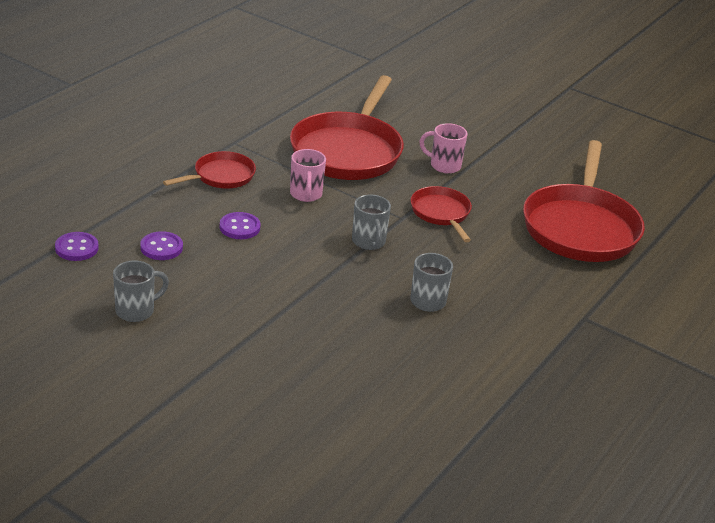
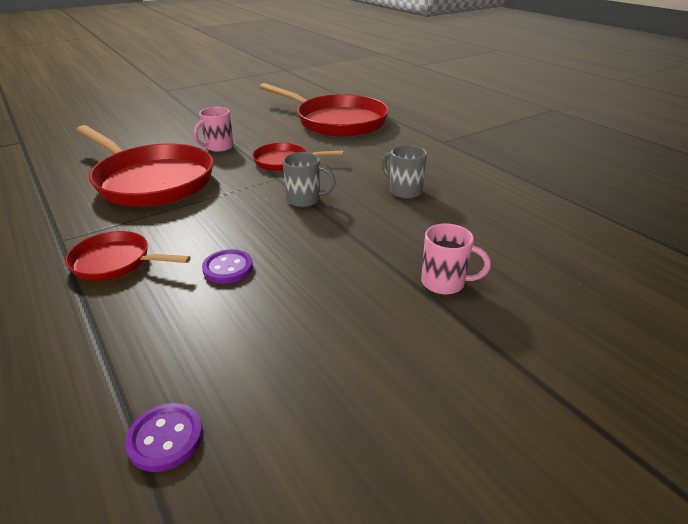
camera: 65 degrees left, 0 degrees up
(136, 311) = (357, 392): grey mug -> none
(161, 247) = (226, 340): purple button -> none
(221, 176) = (116, 262): red pan -> red pan turned 60 degrees counterclockwise
(306, 195) = (202, 216): pink mug -> pink mug (444, 283)

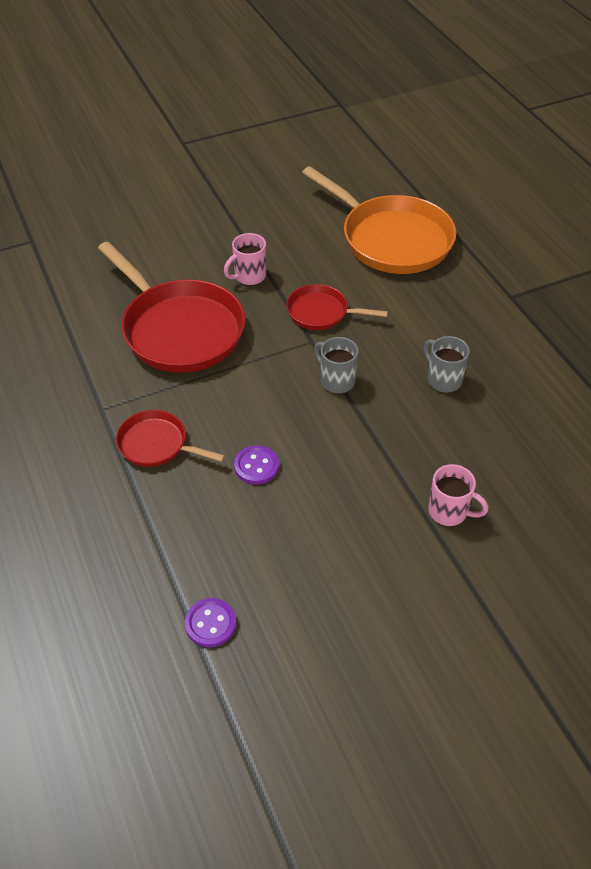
camera: 10 degrees right, 15 degrees up
(305, 200) = (336, 381): grey mug -> grey mug turned 150 degrees counterclockwise
(337, 121) = (391, 239): red pan -> orange pan

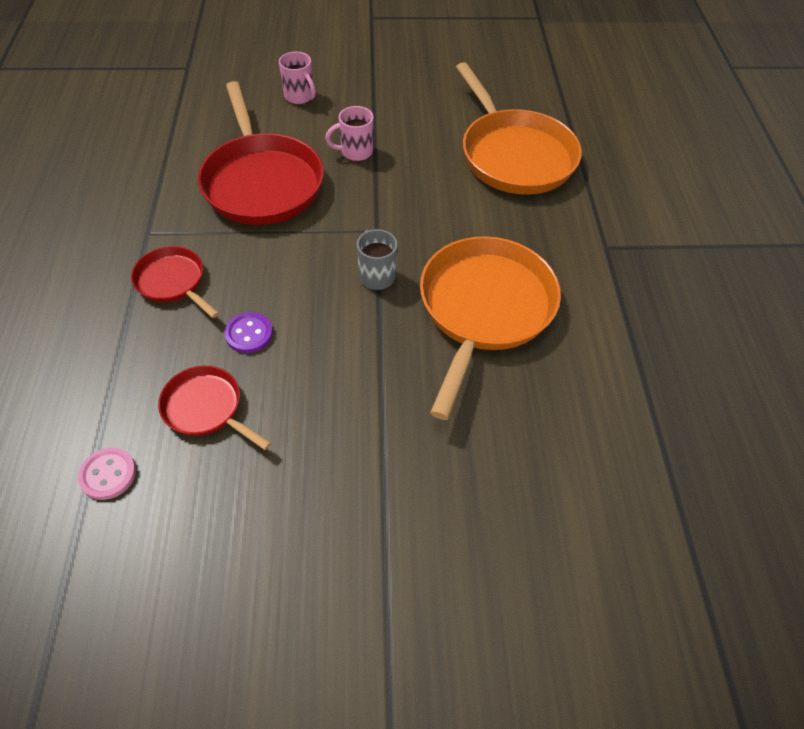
camera: 20 degrees right, 5 degrees up
(210, 623) = (108, 474): purple button -> pink button
(321, 312) = (402, 205): red pan -> red pan (206, 408)
(443, 380) = (484, 309): grey mug -> orange pan
(449, 512) = (409, 449): pink mug -> pink mug (299, 97)

